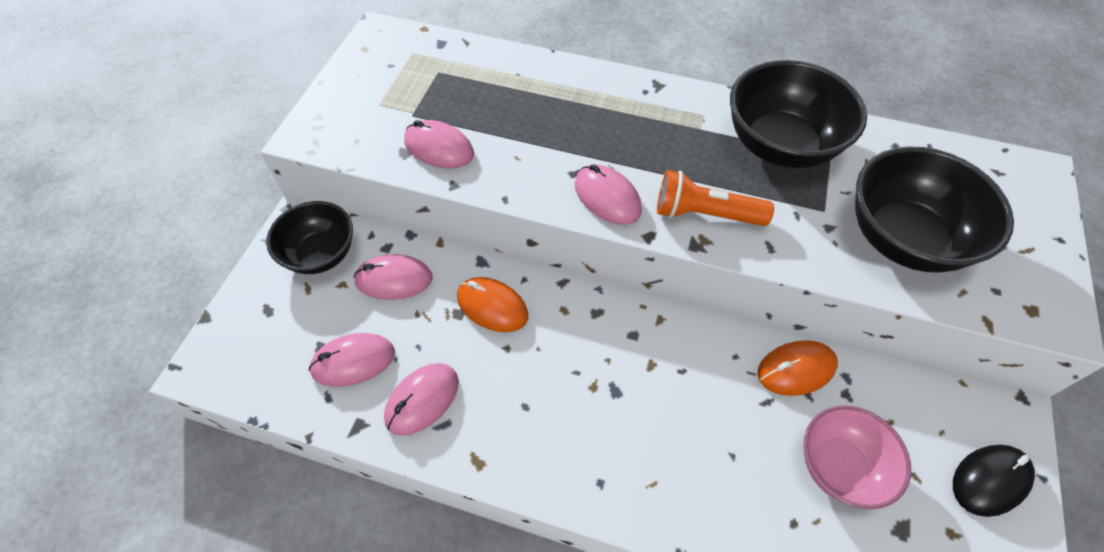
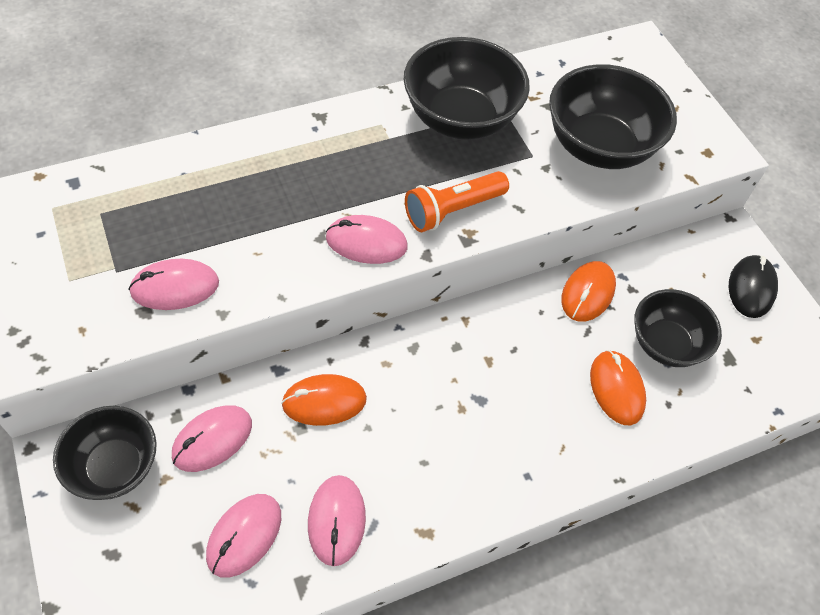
camera: 45 degrees left, 0 degrees up
(751, 471) = (616, 389): none -> orange mouse
(839, 467) = (666, 344): pink bowl -> black bowl

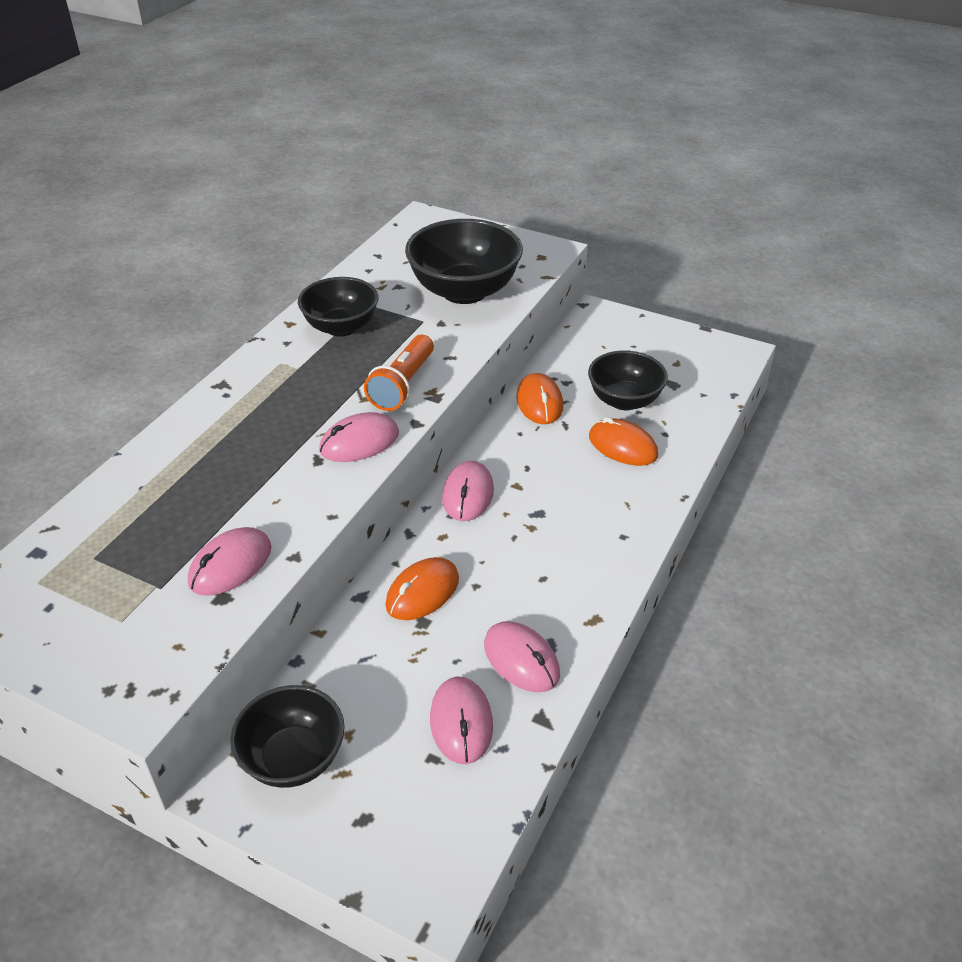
camera: 35 degrees left, 15 degrees down
(212, 440) = (359, 679): pink mouse -> pink mouse (468, 494)
(460, 119) = (341, 327): black bowl -> black bowl, size x0.66
(751, 288) = (641, 336): black mouse -> none

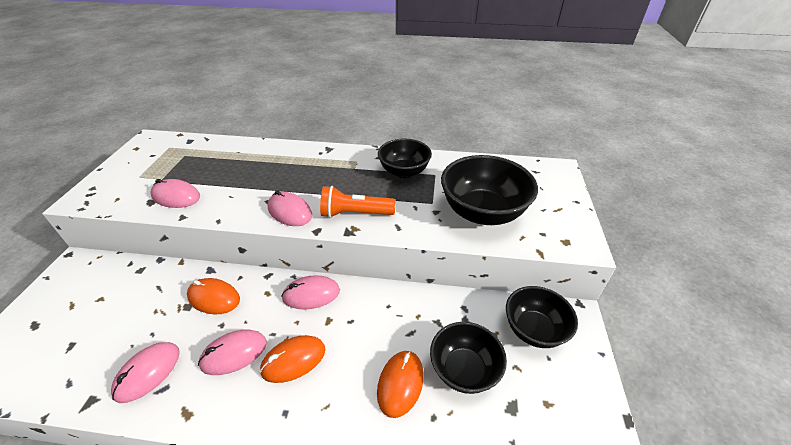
camera: 70 degrees right, 0 degrees up
(293, 758) = (87, 281): black bowl -> black bowl (534, 330)
(461, 722) = (96, 352): pink mouse -> pink mouse (234, 353)
(539, 402) = (430, 308): orange mouse -> orange mouse (293, 360)

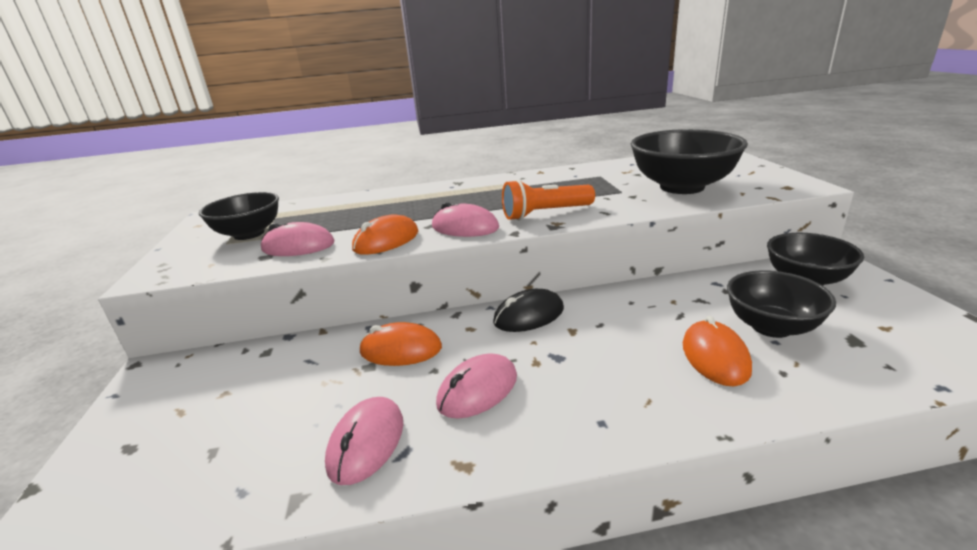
camera: 15 degrees left, 15 degrees down
(293, 360) = (564, 374): orange mouse -> orange mouse (386, 241)
(311, 294) = (529, 315): pink mouse -> black mouse
(404, 172) = (564, 180): black bowl -> black bowl (249, 234)

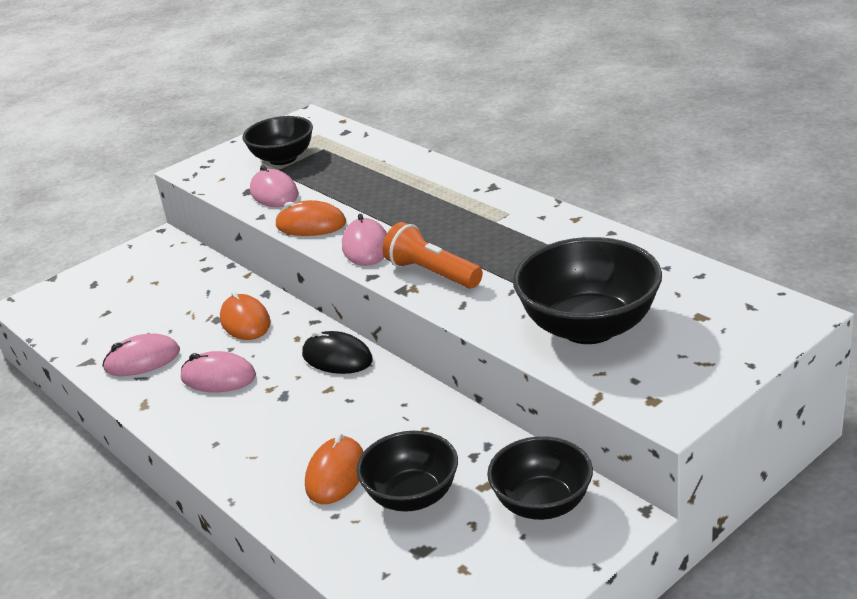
camera: 60 degrees right, 5 degrees up
(715, 357) = (335, 474): orange mouse -> orange mouse turned 45 degrees counterclockwise

